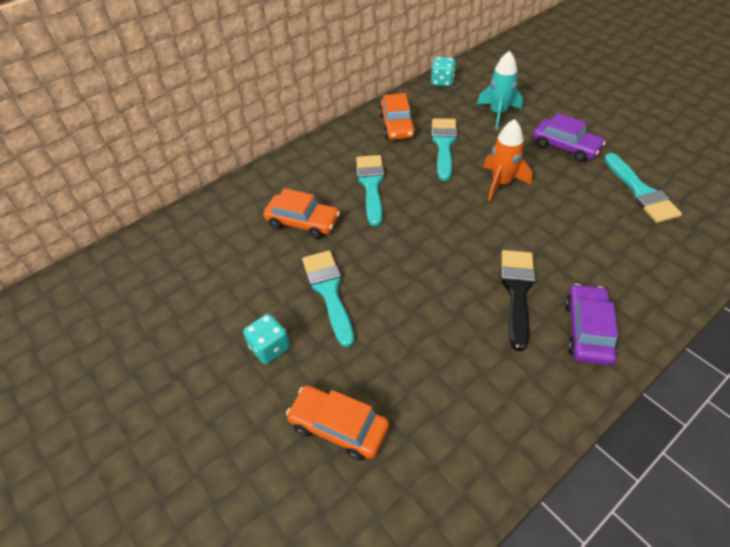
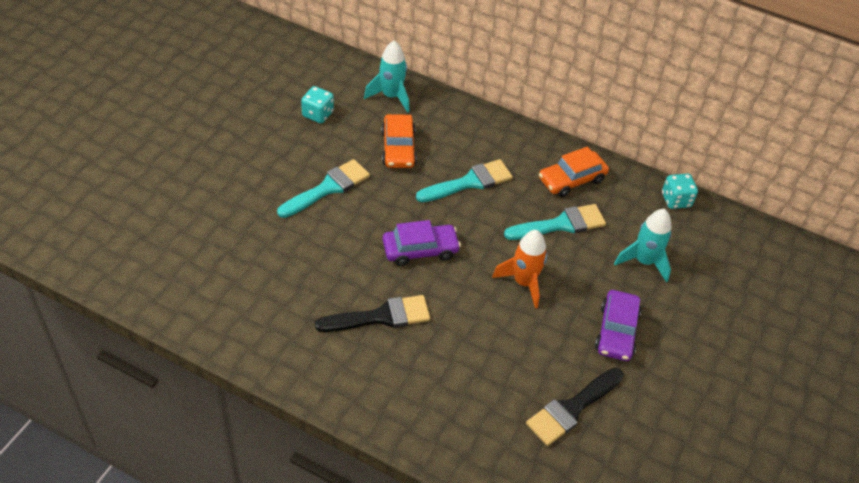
camera: 60 degrees right, 0 degrees up
(229, 209) = (391, 96): none -> turquoise rocket
(270, 348) = (260, 169): turquoise dice -> turquoise dice (318, 114)
(338, 426) = (207, 228): orange car -> none
(587, 330) = (355, 374): purple car -> purple car (420, 250)
(641, 192) = (572, 409): turquoise brush -> black brush

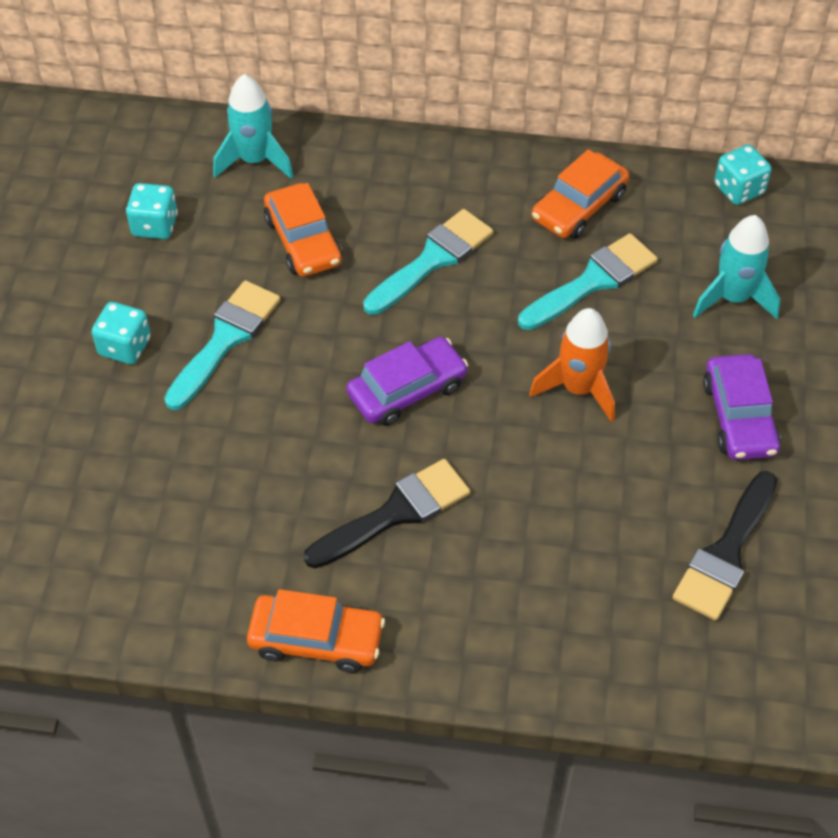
camera: 15 degrees left, 5 degrees up
(269, 174) = (125, 347): none -> turquoise dice
(301, 372) = (316, 640): none -> orange car

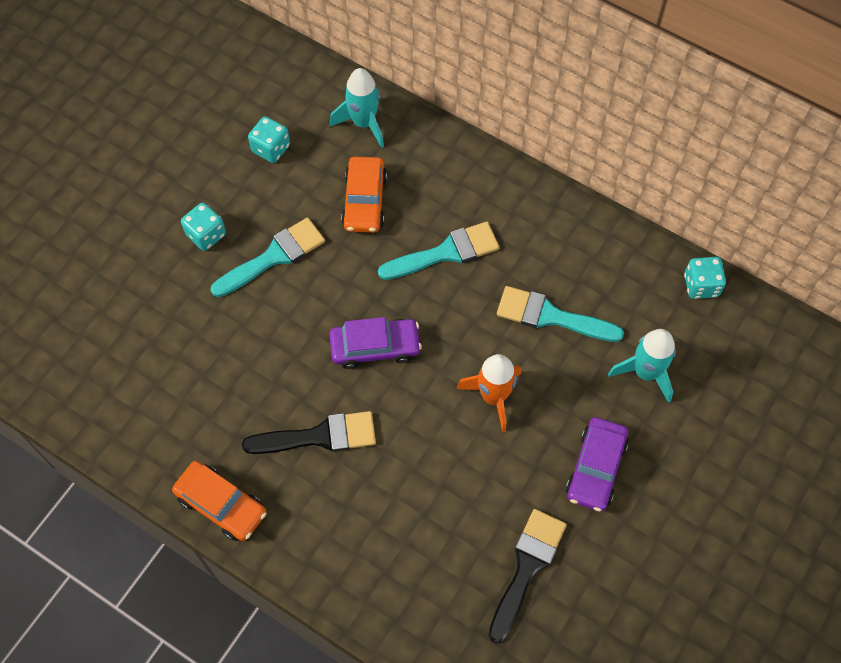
camera: 25 degrees right, 10 degrees up
(579, 206) = (573, 252): orange car -> none
(593, 281) = (550, 316): turquoise brush -> turquoise brush turned 150 degrees counterclockwise
(726, 553) = (527, 567): black brush -> black brush turned 150 degrees clockwise

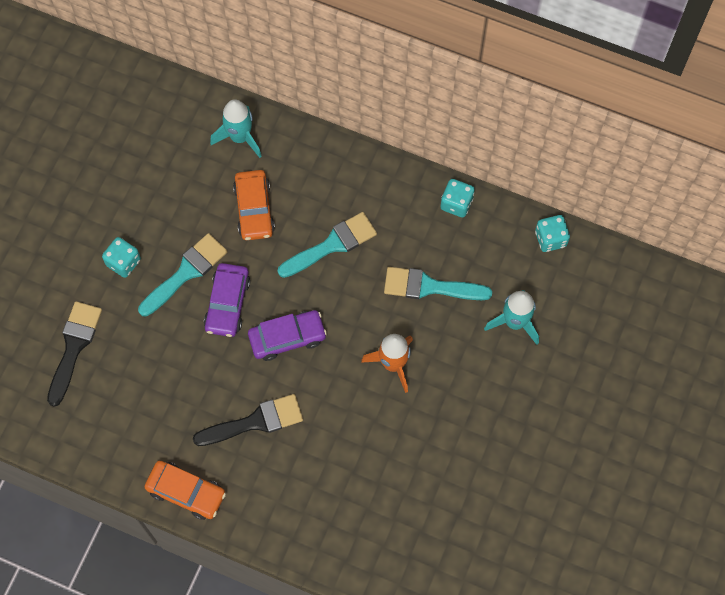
camera: 10 degrees left, 5 degrees up
(271, 148) = (163, 174): turquoise dice -> turquoise dice (456, 203)
(527, 567) = (442, 500): black brush -> black brush (74, 347)
(595, 468) = (485, 409): purple car -> purple car (227, 303)

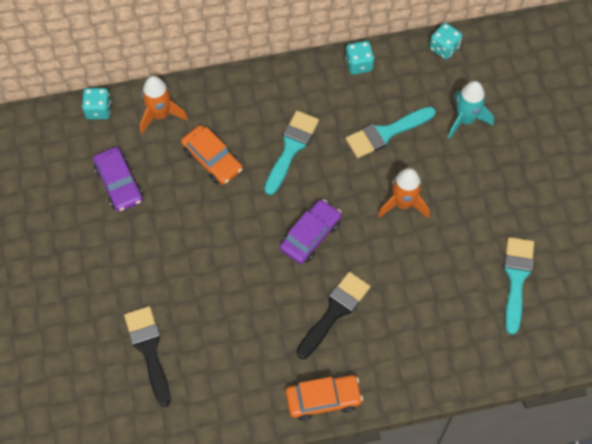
camera: 35 degrees left, 5 degrees down
(123, 262) = (139, 261): turquoise dice -> turquoise dice (98, 110)
(186, 272) = (195, 237): turquoise brush -> turquoise brush (516, 278)
(227, 303) = (245, 240): purple car -> purple car (119, 184)
(240, 137) = (160, 115): turquoise rocket -> orange rocket

